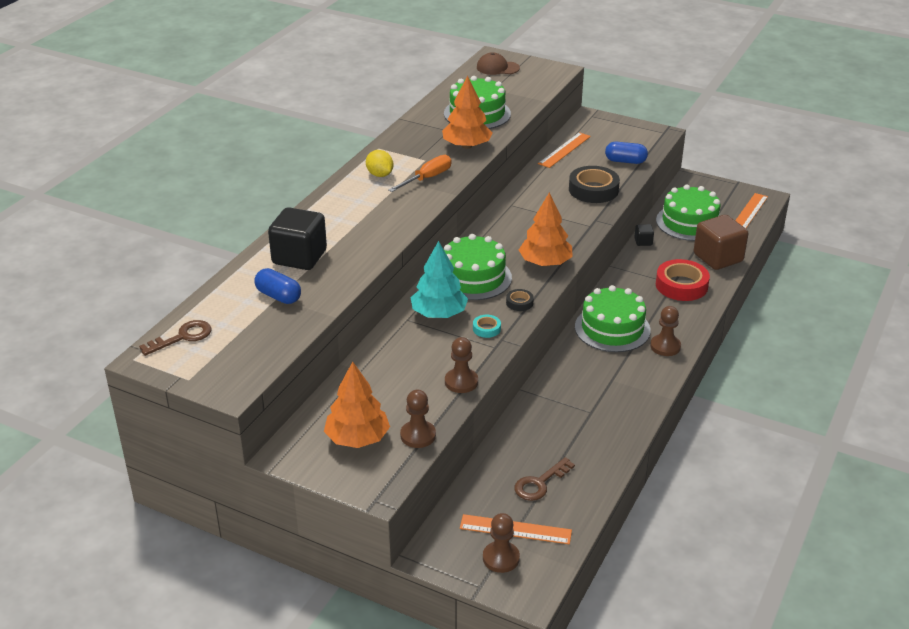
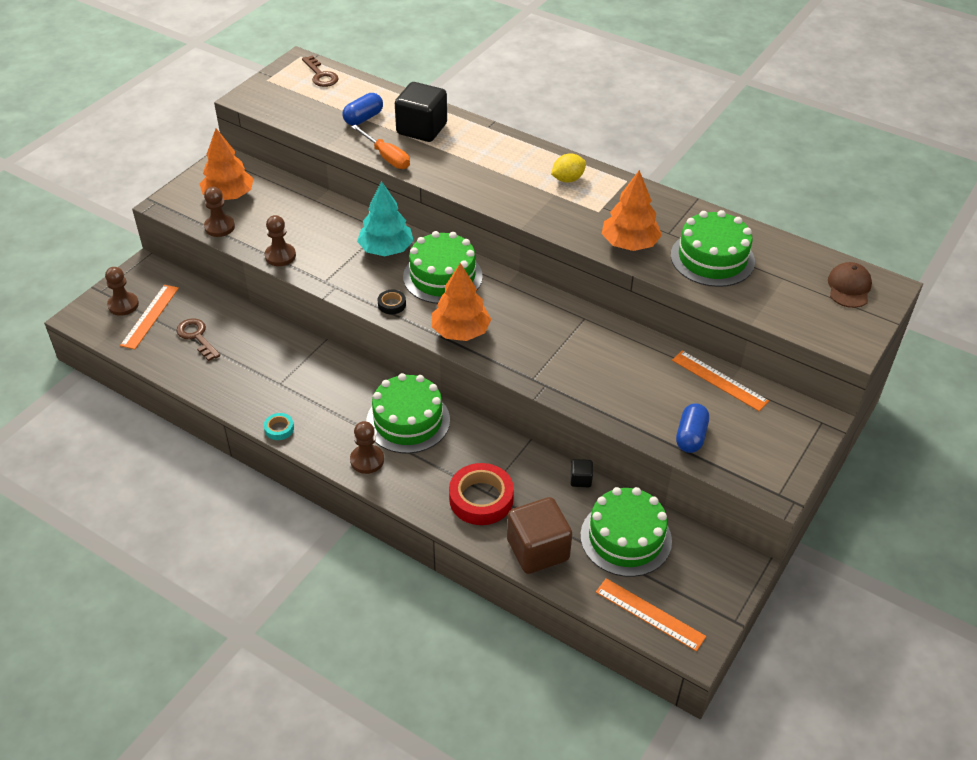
camera: 95 degrees right, 10 degrees up
(427, 178) = (557, 210): orange screwdriver -> orange screwdriver (386, 157)
(486, 329) = (354, 278): turquoise tape -> turquoise tape (279, 429)
(593, 190) = (616, 393): black tape -> none

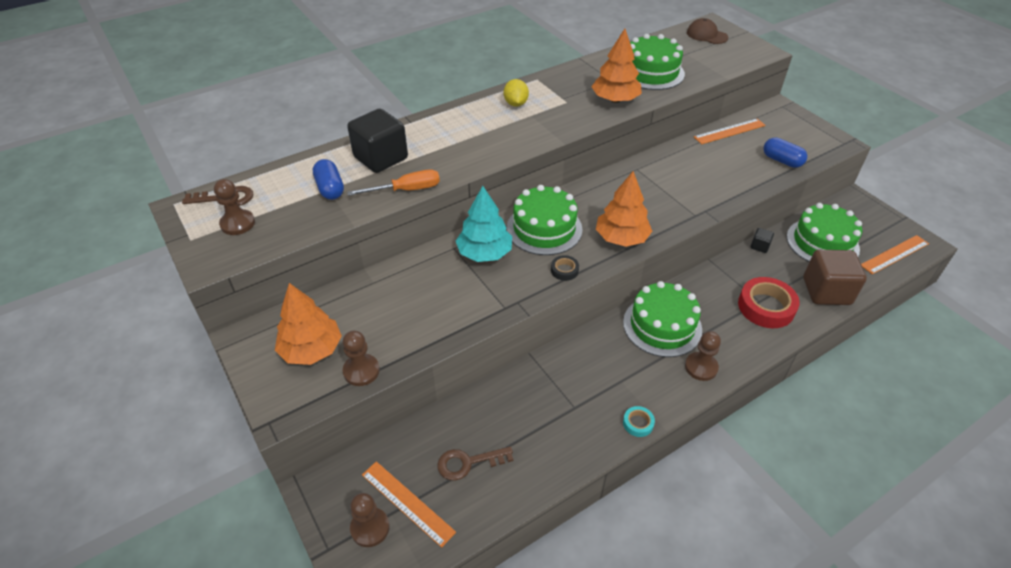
camera: 65 degrees left, 0 degrees up
(280, 256) = (445, 331): brown pawn -> brown pawn (237, 223)

